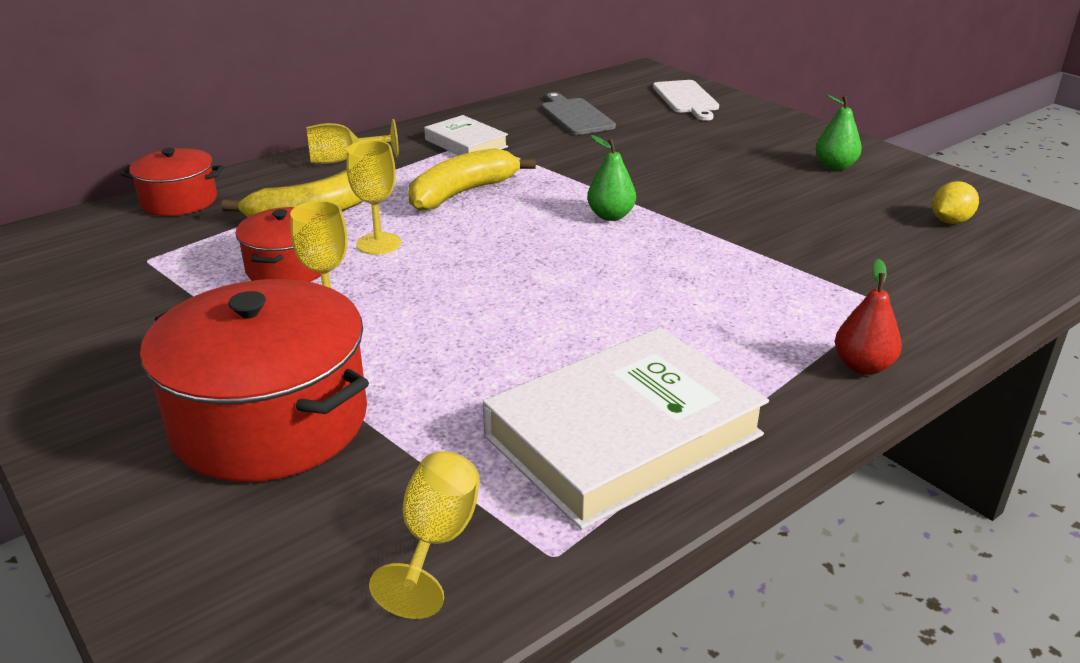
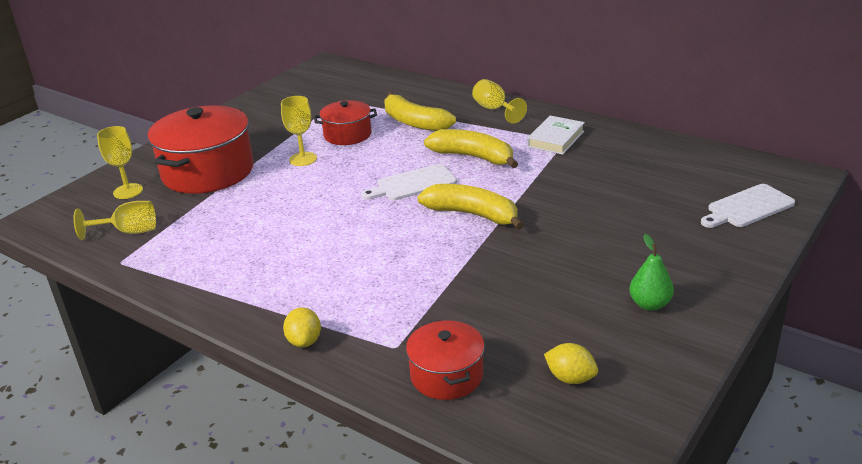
camera: 75 degrees right, 0 degrees up
(179, 201) = (407, 86): red pot -> red pot (446, 375)
(378, 244) = (388, 150): yellow goblet -> yellow goblet (128, 191)
(499, 240) = (413, 184): none -> white cutting board
(575, 116) = (650, 166): grey cutting board -> none
(610, 216) = (472, 214): green pear -> yellow banana
(623, 435) = (212, 264): white book -> none
(862, 366) = (304, 341): red pear -> yellow lemon

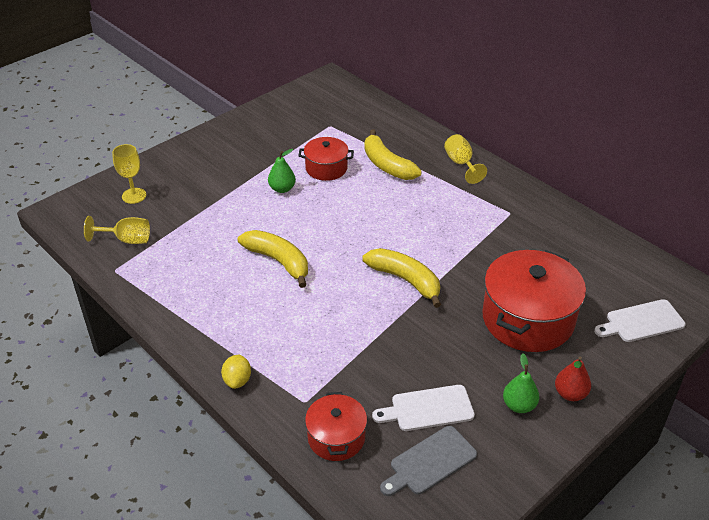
camera: 10 degrees right, 10 degrees up
(208, 172) = (201, 187): red pot -> red pot (528, 319)
(303, 159) = (282, 189): yellow goblet -> green pear
(413, 184) = (366, 236): white cutting board -> white cutting board (428, 409)
(473, 157) = (425, 216): yellow banana -> yellow banana (278, 261)
(556, 139) = (503, 209): white book -> none
(570, 378) = (430, 462): yellow lemon -> grey cutting board
(702, 283) = (570, 394): none -> red pear

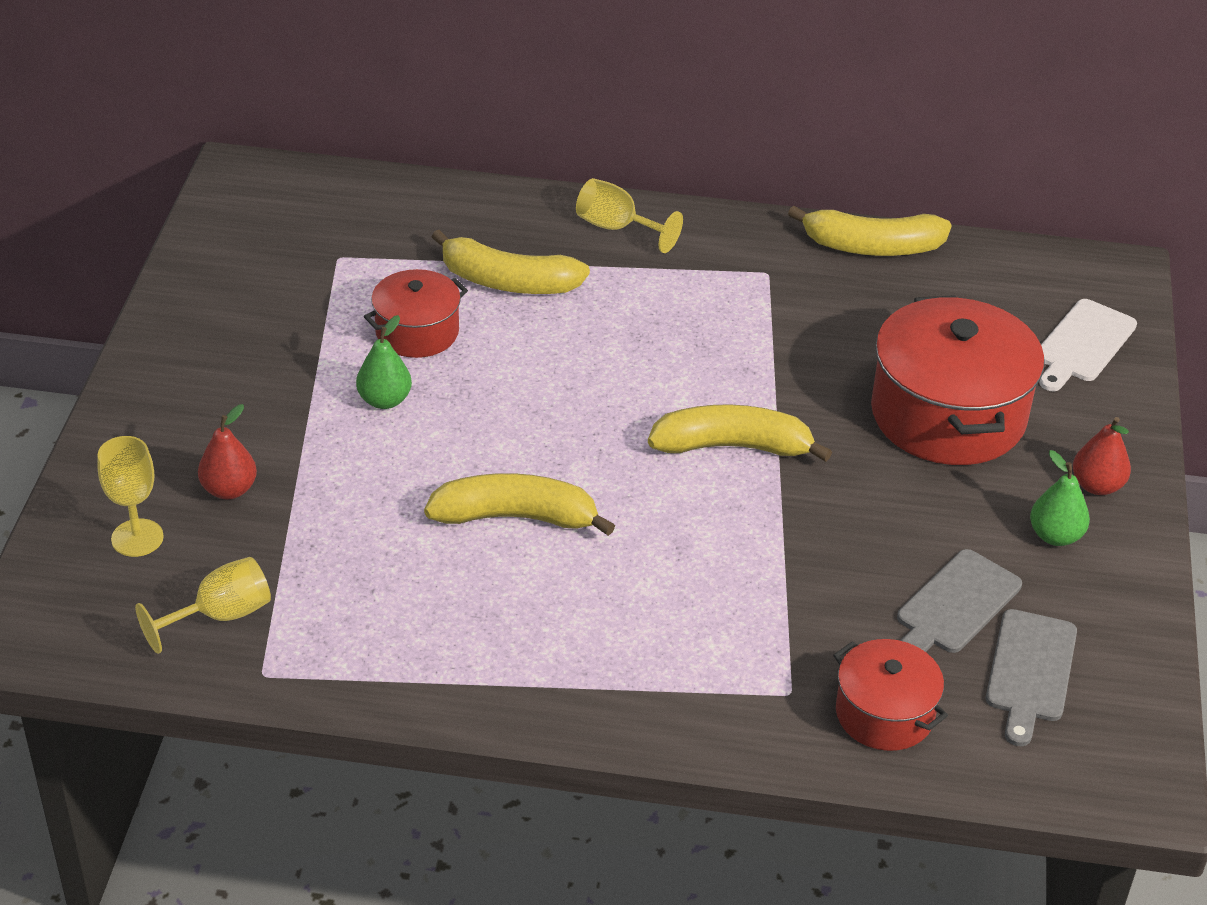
camera: 40 degrees left, 0 degrees up
(185, 194) = (229, 490): none -> red pear
(237, 380) = (664, 721): yellow lemon -> none
(428, 409) = (955, 606): white cutting board -> grey cutting board
(577, 225) = (872, 247): none -> yellow banana

